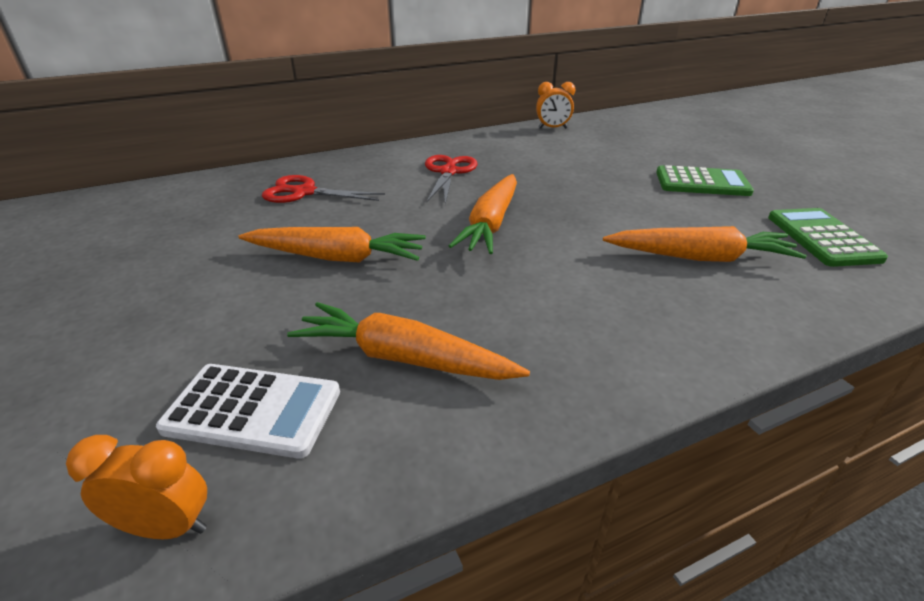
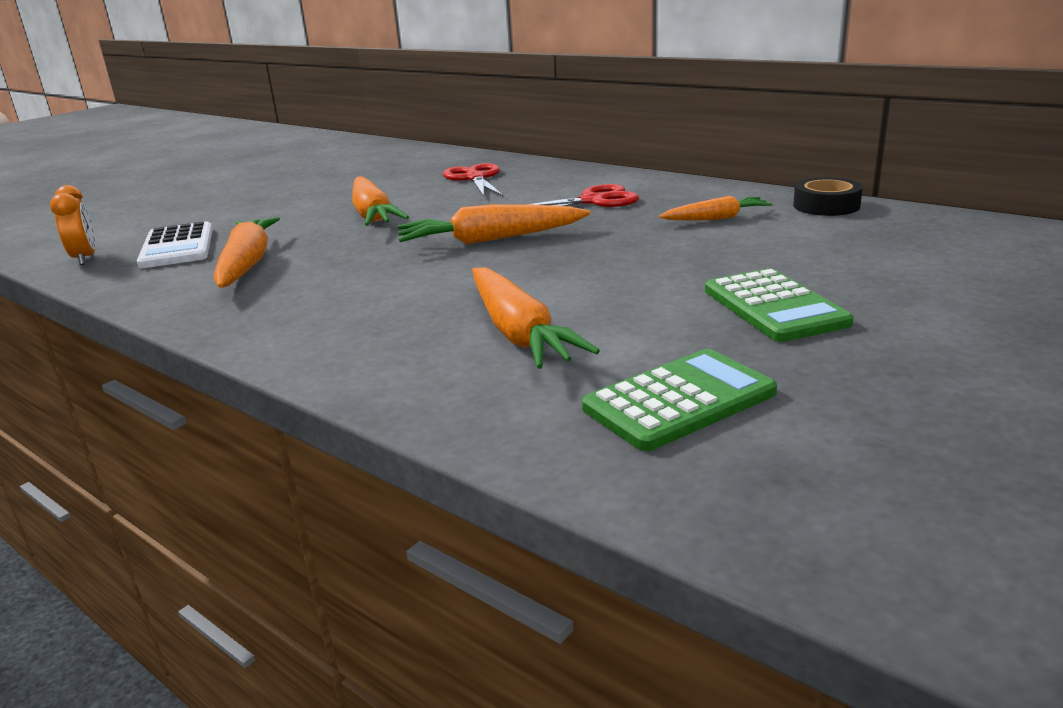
camera: 65 degrees right, 10 degrees down
(539, 154) = (716, 218): none -> orange carrot
(552, 128) = (826, 206): orange clock -> black tape

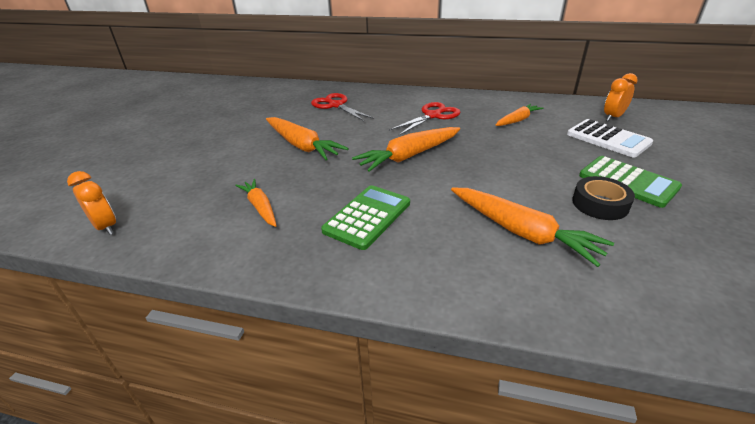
camera: 25 degrees left, 10 degrees up
(177, 247) = (180, 200): white calculator -> white calculator (608, 139)
(247, 264) = (260, 207): orange carrot -> orange carrot, size x0.61
(679, 400) = (673, 266): green calculator -> green calculator (367, 217)
(826, 206) = (560, 104): black tape -> black tape (600, 204)
(893, 231) = (613, 117): none -> orange clock

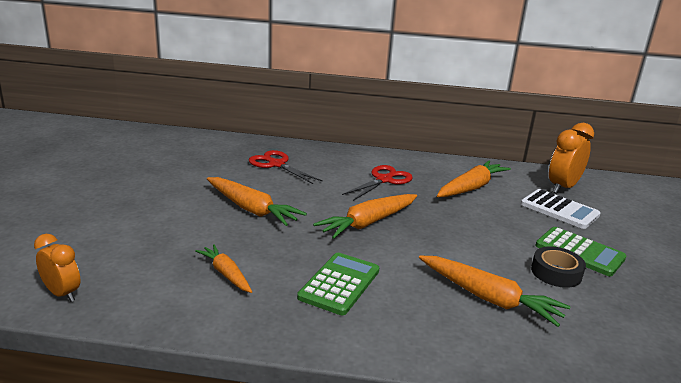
camera: 10 degrees left, 10 degrees down
(517, 120) = (471, 188): orange carrot -> orange carrot, size x1.63
(613, 117) = (562, 187): orange clock -> orange clock, size x1.55

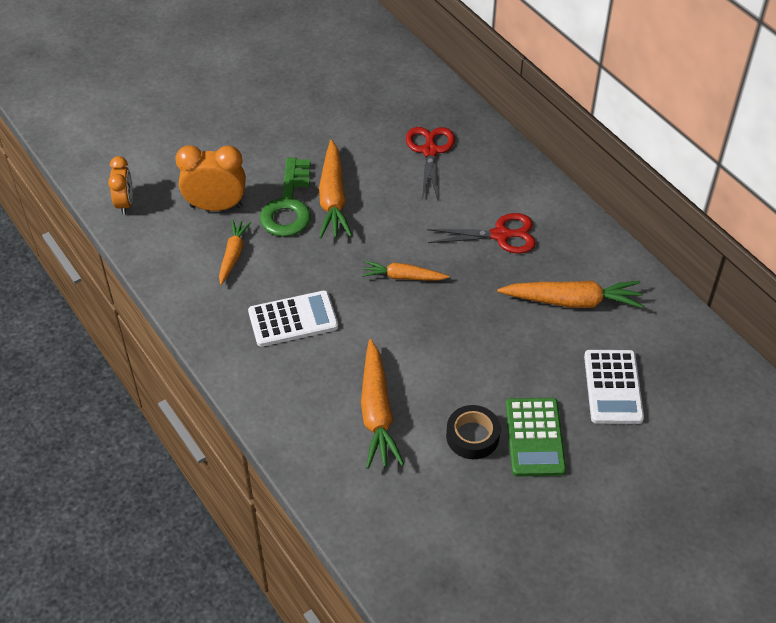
camera: 50 degrees right, 25 degrees up
(224, 227) = (288, 205): none -> green key
(339, 284) = (293, 319): green calculator -> white calculator
(368, 223) = (403, 277): orange carrot -> orange carrot, size x0.61
(562, 187) = (677, 367): orange clock -> orange clock (216, 206)

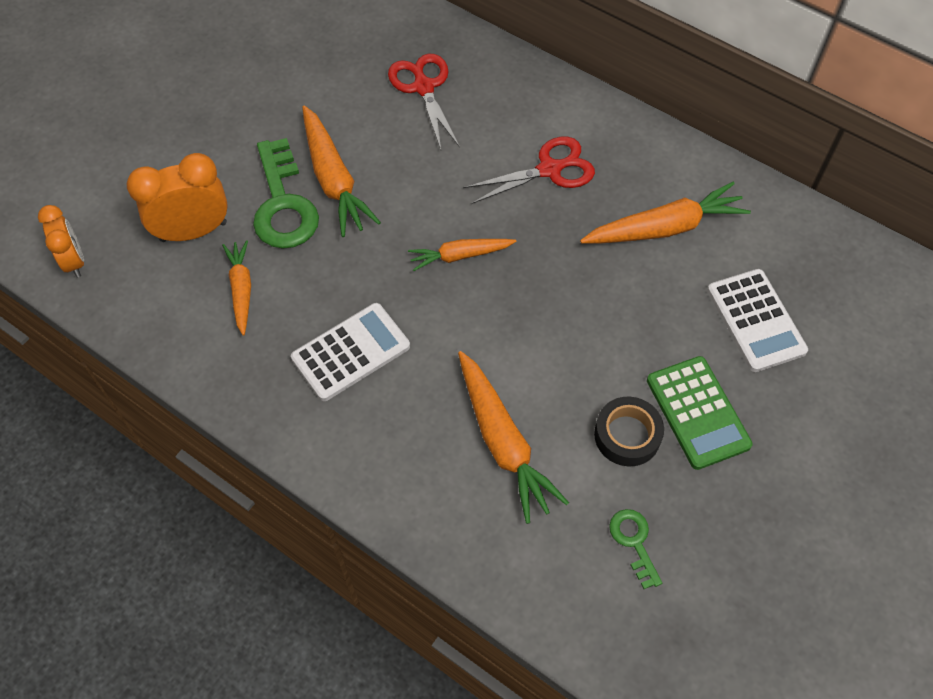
camera: 20 degrees left, 10 degrees up
(443, 509) = (634, 542): none -> green key

